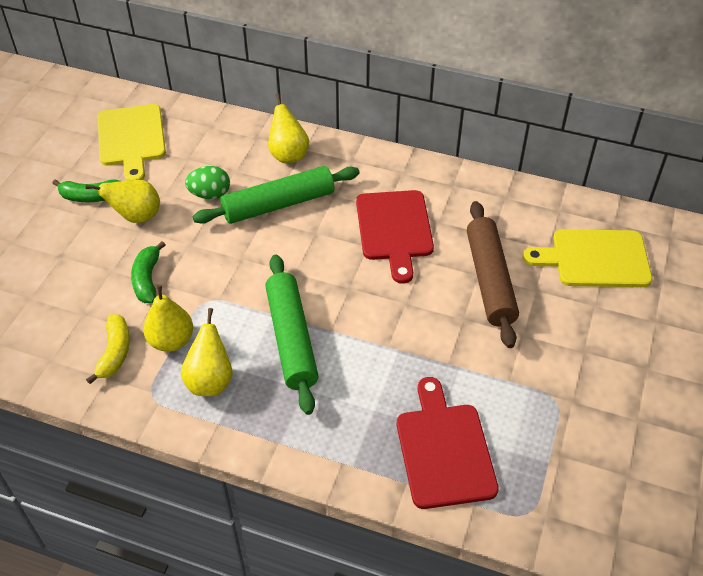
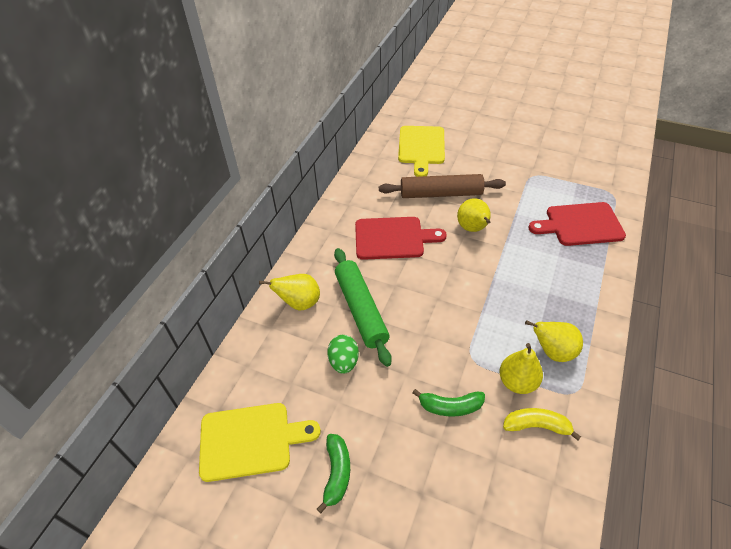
camera: 85 degrees left, 0 degrees up
(136, 216) = (369, 424): yellow pear -> yellow pear (473, 229)
(291, 339) = (504, 300): green rolling pin -> none

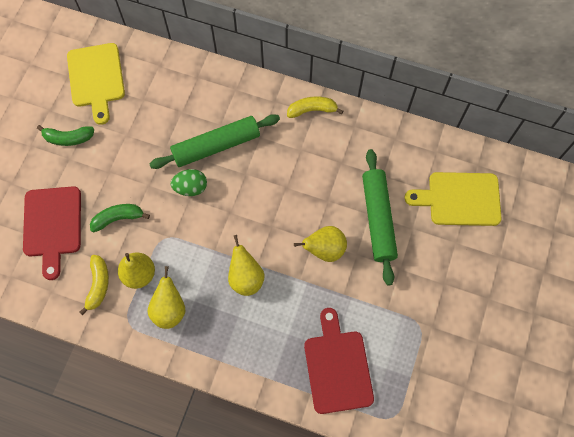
camera: 85 degrees right, 20 degrees up
(299, 303) = (223, 95): yellow pear -> yellow pear (246, 278)
(327, 232) = (312, 110): none -> yellow banana
(344, 362) = (162, 136): green egg -> green egg (191, 188)
(393, 238) = (306, 171): red cutting board -> red cutting board (52, 225)
(441, 193) = (378, 219): brown rolling pin -> green rolling pin
(450, 406) = (118, 218): green banana -> green banana turned 75 degrees clockwise

